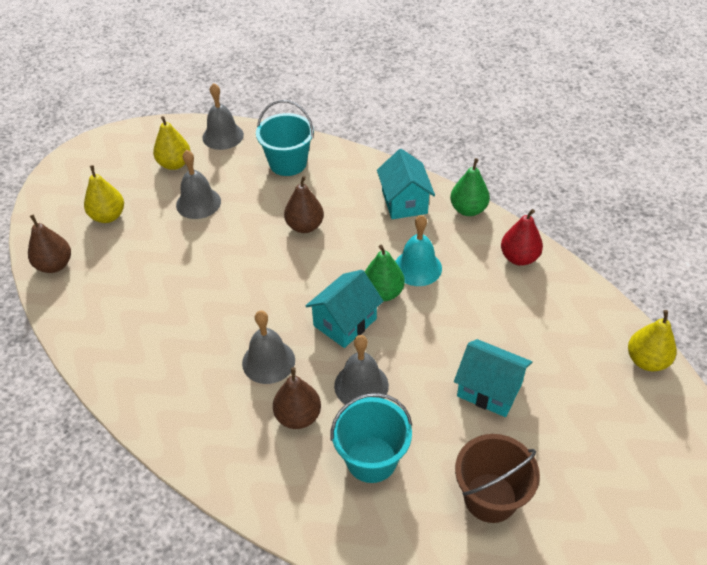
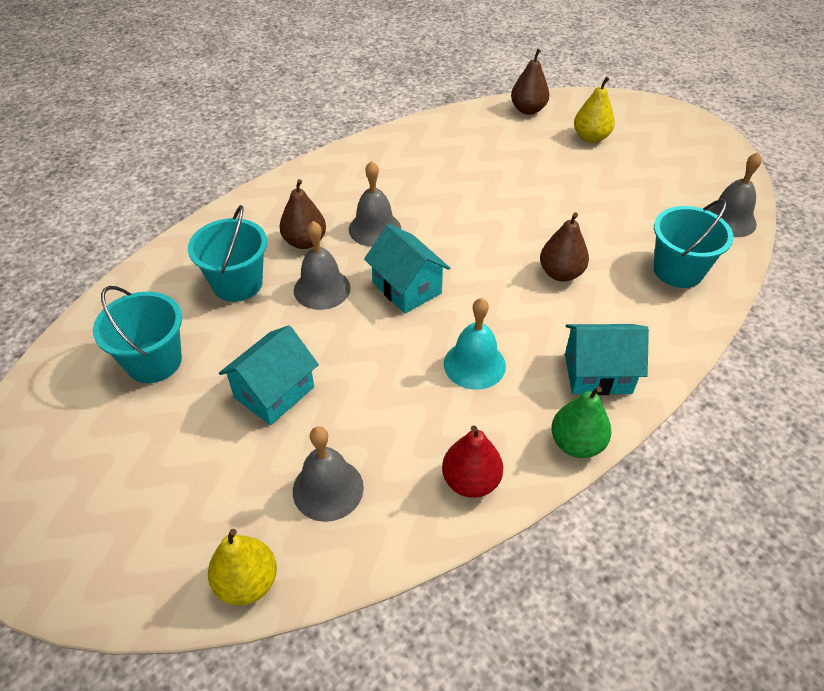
camera: 100 degrees right, 0 degrees up
(174, 164) = (674, 181): yellow pear -> none
(198, 203) = (607, 195): grey bell -> grey bell (328, 489)
(383, 293) = (441, 325): green pear -> none
(490, 497) = (154, 361): brown bucket -> turquoise bucket

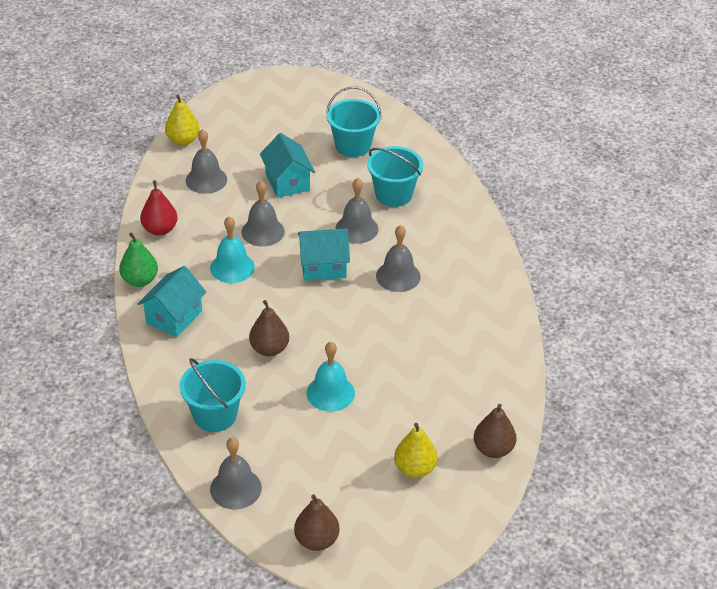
camera: 120 degrees right, 5 degrees down
(305, 242) = (412, 237): brown pear -> brown pear (316, 540)
(389, 368) = (263, 231): none -> grey bell
(568, 210) = (330, 393): none -> turquoise bell

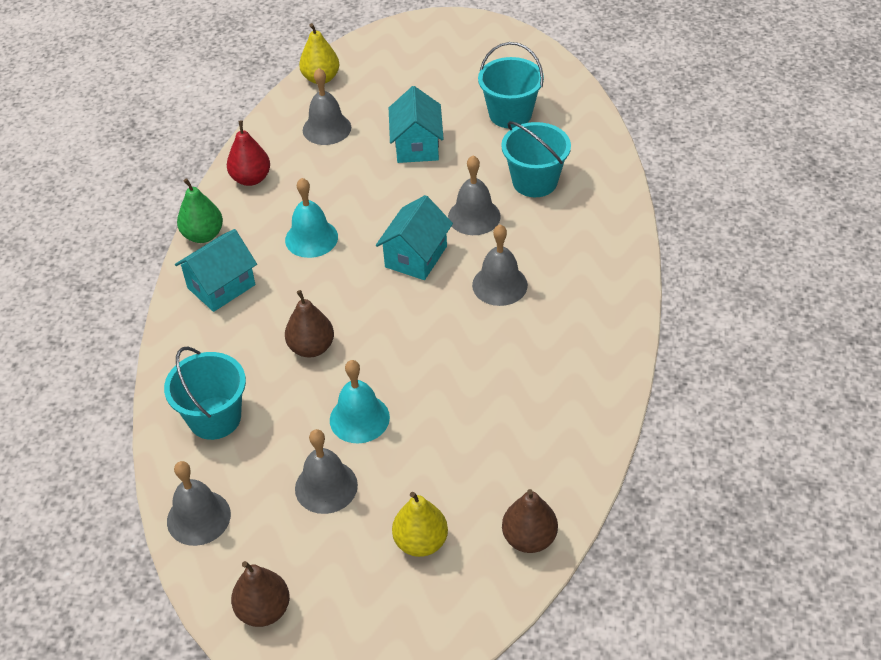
camera: 20 degrees right, 5 degrees up
(263, 231) = (364, 201): grey bell -> grey bell (326, 486)
(323, 267) = (416, 257): turquoise house -> turquoise house turned 75 degrees counterclockwise

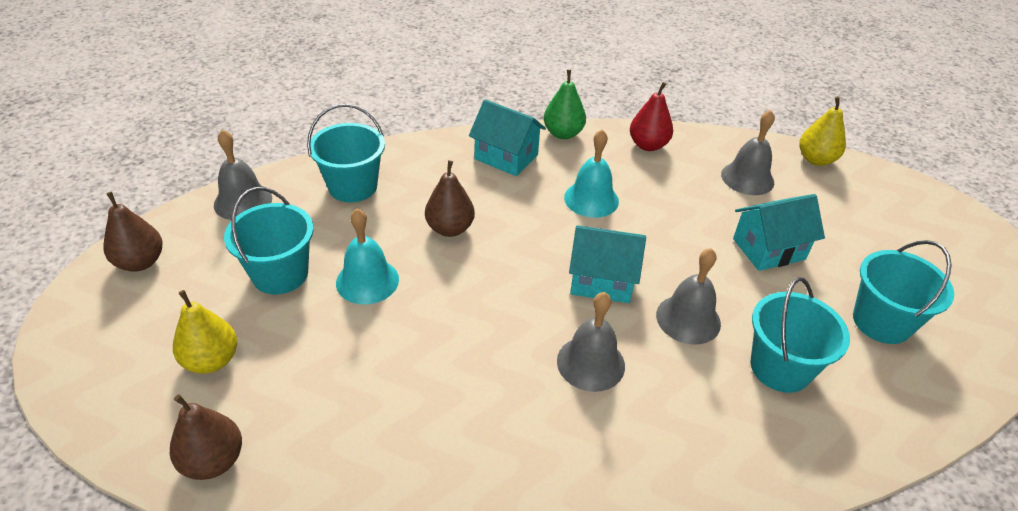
camera: 70 degrees right, 5 degrees down
(326, 486) = (280, 274): grey bell -> turquoise bucket

